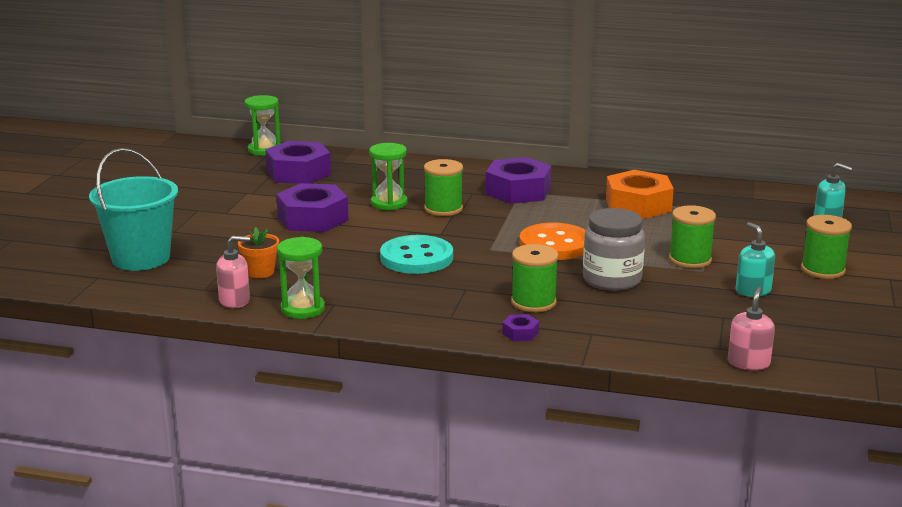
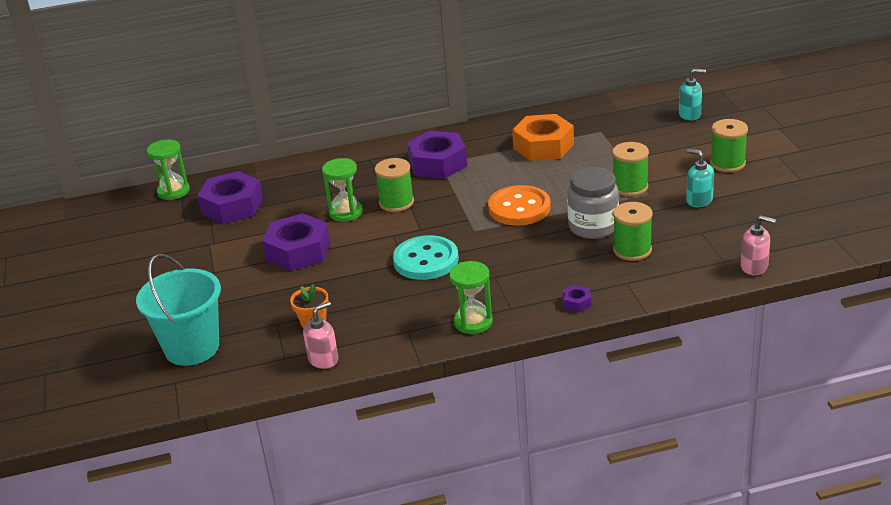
camera: 25 degrees left, 10 degrees up
(302, 309) = (388, 345): green hourglass -> green hourglass (473, 322)
(533, 302) = (558, 270): green spool -> green spool (632, 250)
(748, 363) = (754, 267): pink soap dispenser -> pink soap dispenser turned 120 degrees clockwise

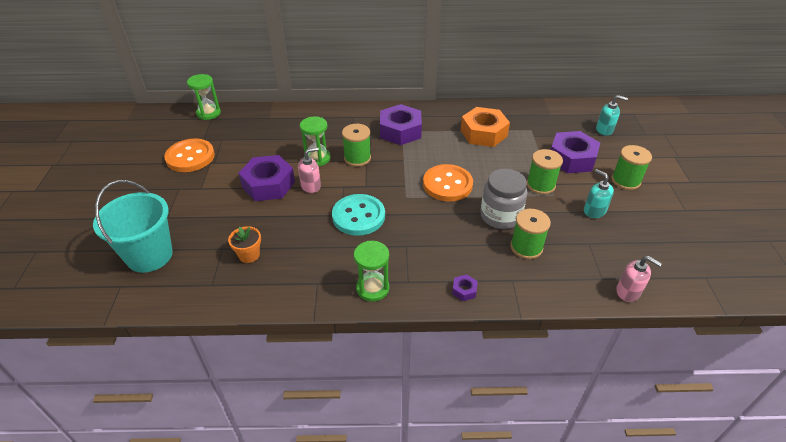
camera: 10 degrees right, 10 degrees up
(179, 243) = (190, 157): none -> orange button
(232, 206) = (241, 134): purple nut -> purple nut (571, 158)
(323, 359) = (240, 295): pink soap dispenser -> pink soap dispenser (311, 186)

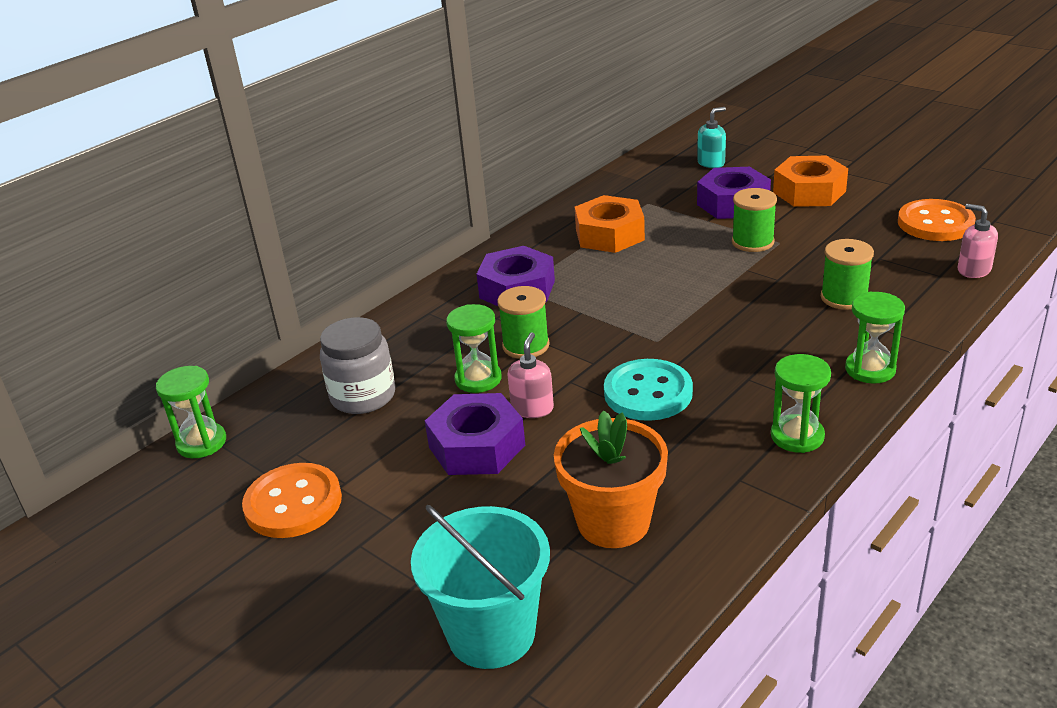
camera: 45 degrees left, 10 degrees down
(249, 255) = (613, 522): orange flower pot -> orange flower pot, size x1.96
(447, 184) = (672, 301): orange button -> orange button (935, 223)
(464, 290) = (870, 369): purple nut -> green hourglass
(500, 216) = (773, 291): grey jar -> grey jar (363, 396)
(594, 211) = (834, 231): turquoise soap dispenser -> none
(625, 181) = (809, 192): green spool -> orange nut
(628, 292) = (973, 270): pink soap dispenser -> pink soap dispenser turned 120 degrees counterclockwise

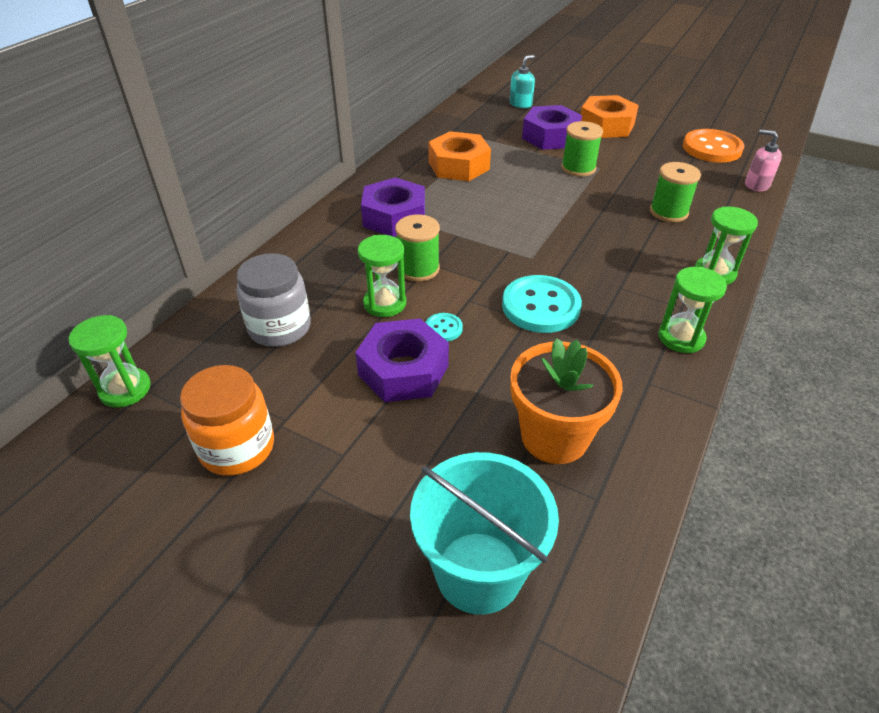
camera: 15 degrees left, 10 degrees up
(293, 503) = (237, 447): orange button -> orange jar
(532, 408) = (443, 328): pink soap dispenser -> turquoise button

